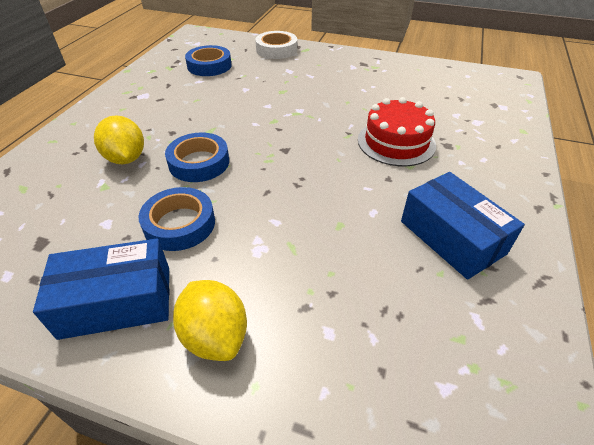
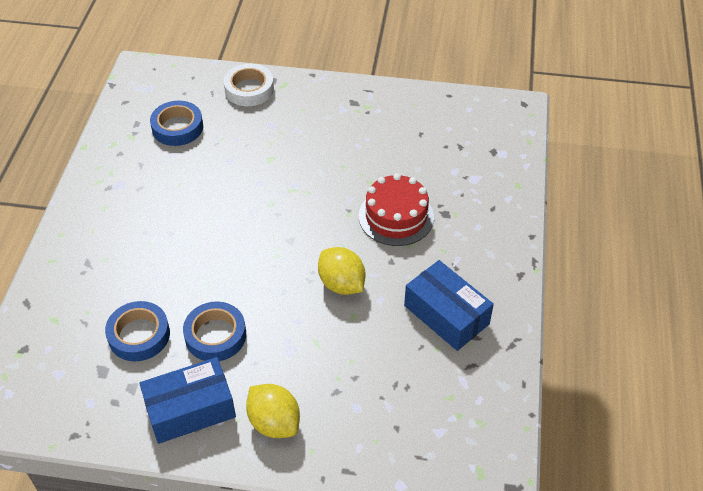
camera: 10 degrees left, 5 degrees up
(126, 158) = (137, 272): yellow lemon -> yellow lemon (341, 284)
(199, 162) = (211, 267): blue tape -> blue tape (139, 335)

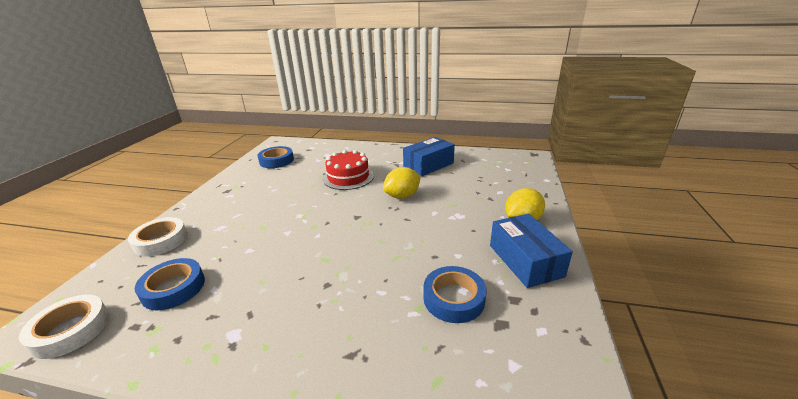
camera: 85 degrees left, 20 degrees down
(137, 90) = (70, 330): none -> white tape
(215, 335) = (450, 250): blue tape -> blue tape (276, 161)

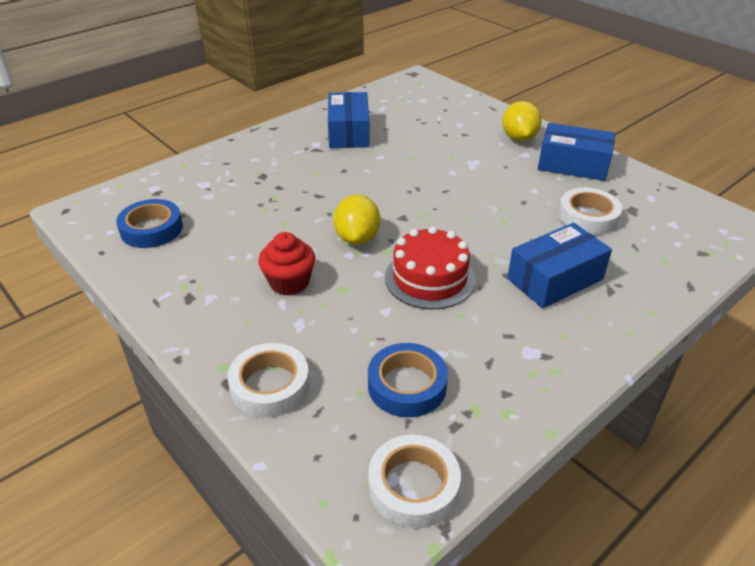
camera: 55 degrees left, 10 degrees up
(257, 209) = (289, 282): none -> red cupcake
(341, 312) = (555, 279): none -> blue box
(348, 177) = (300, 191): red cake -> red cake (430, 278)
(402, 196) = (396, 175): yellow lemon -> yellow lemon (357, 238)
(453, 298) = (588, 217): blue tape -> white tape

